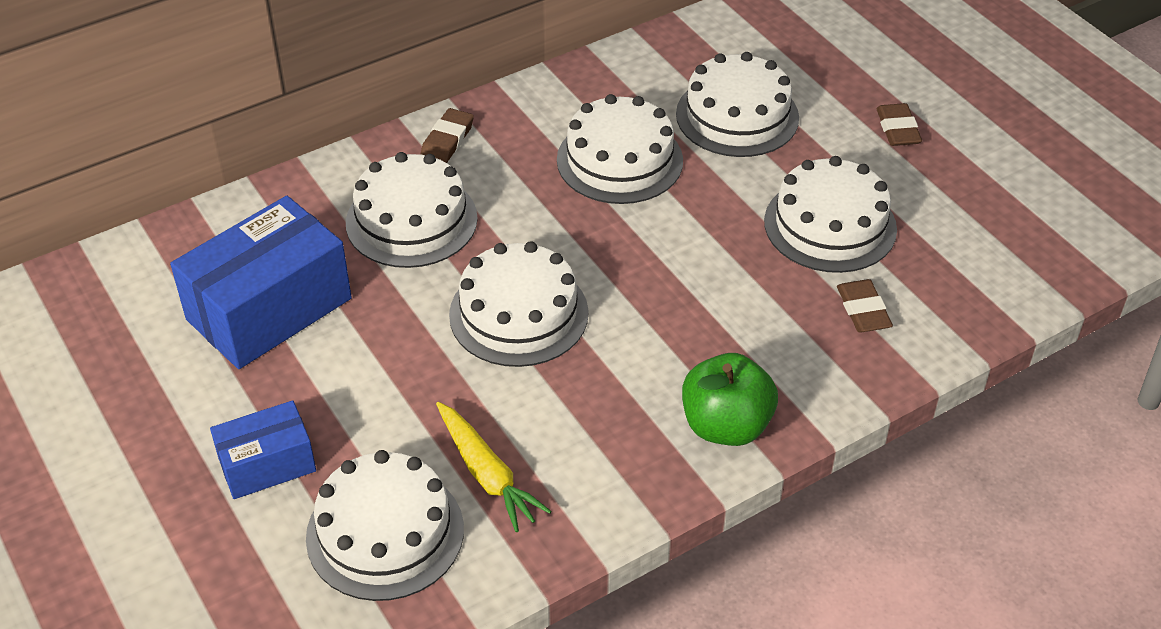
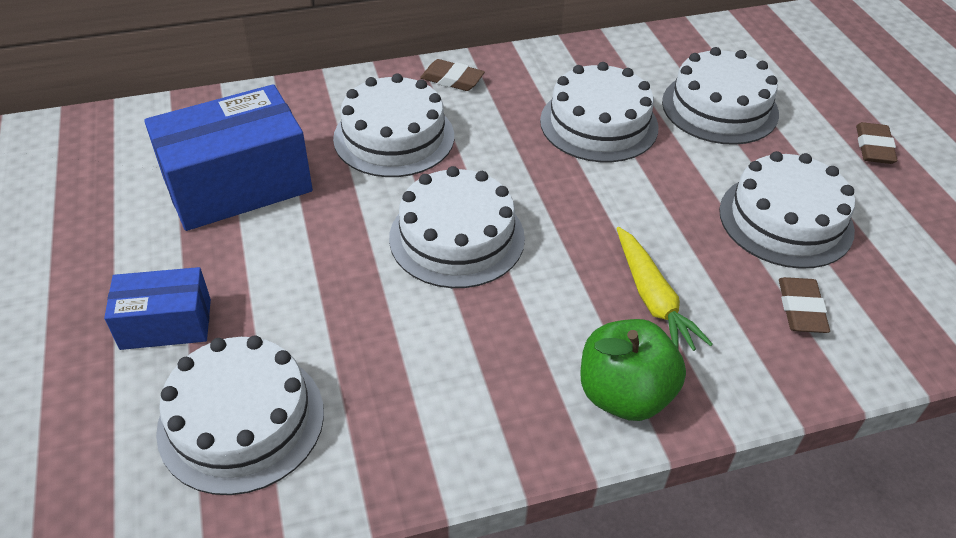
camera: 15 degrees right, 0 degrees up
(447, 140) = (452, 79): brown eraser -> brown eraser turned 75 degrees clockwise
(487, 474) = (365, 385): yellow carrot -> yellow carrot (652, 299)

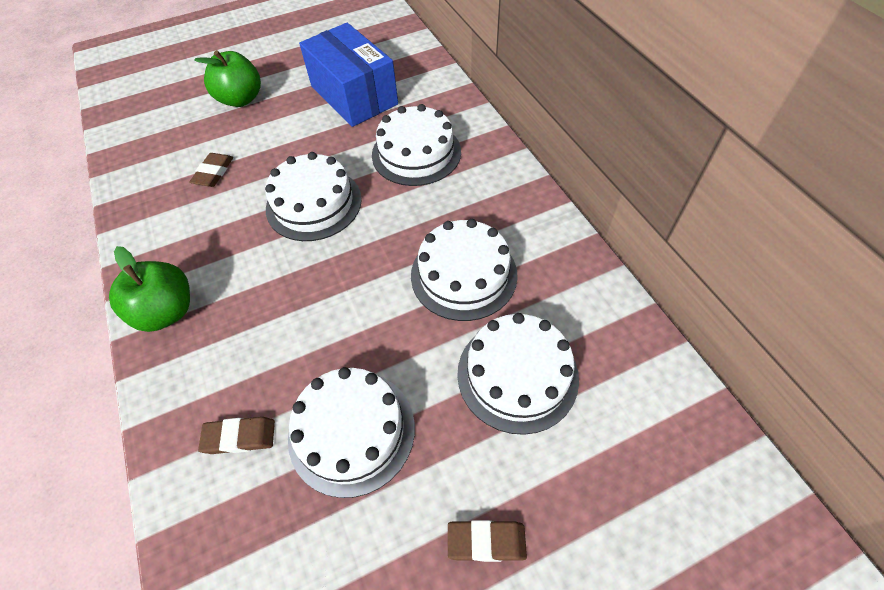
camera: 85 degrees right, 10 degrees up
(166, 324) = (241, 99): blue box -> green apple
(241, 420) = (173, 142): white cake -> none
(452, 79) = (498, 172): brown eraser -> brown eraser (213, 172)
(652, 299) = (254, 325): yellow carrot -> none

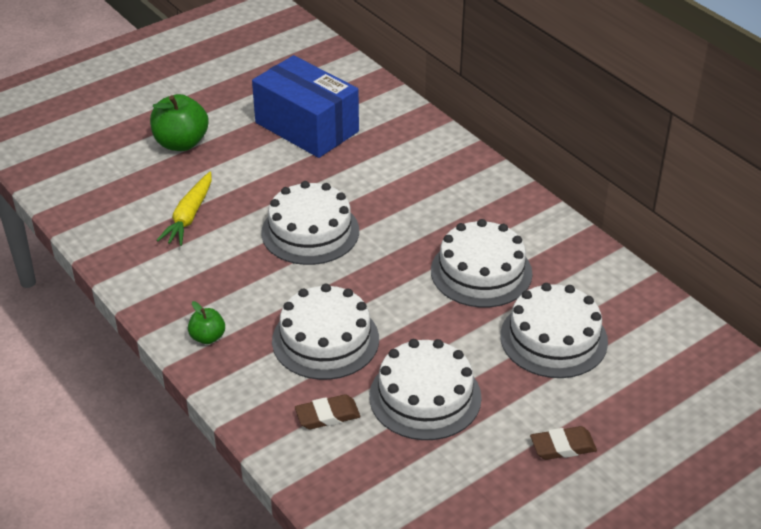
camera: 15 degrees left, 15 degrees down
(167, 311) = (207, 337): green apple -> green apple, size x0.54
(213, 172) = (189, 216): brown eraser -> yellow carrot
(416, 153) = (396, 175): white cake -> white cake (325, 340)

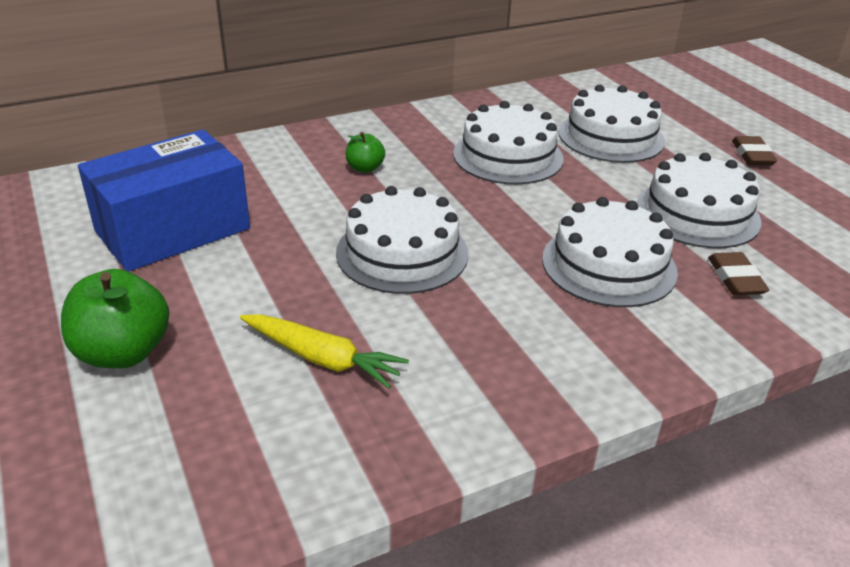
camera: 80 degrees left, 5 degrees down
(207, 337) = (600, 362): green apple -> green apple (365, 168)

